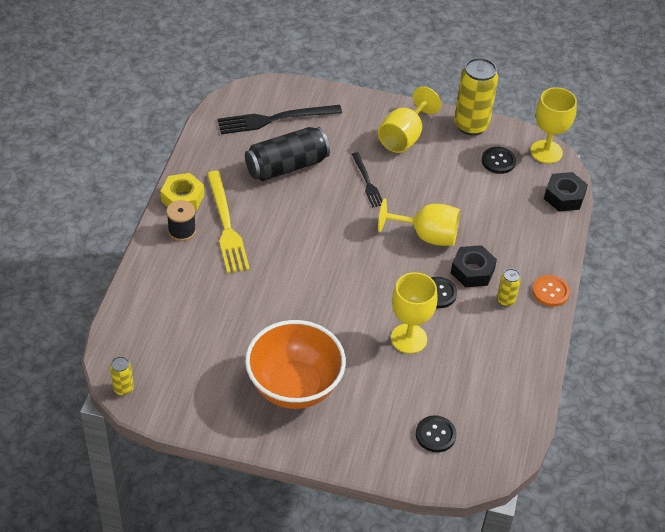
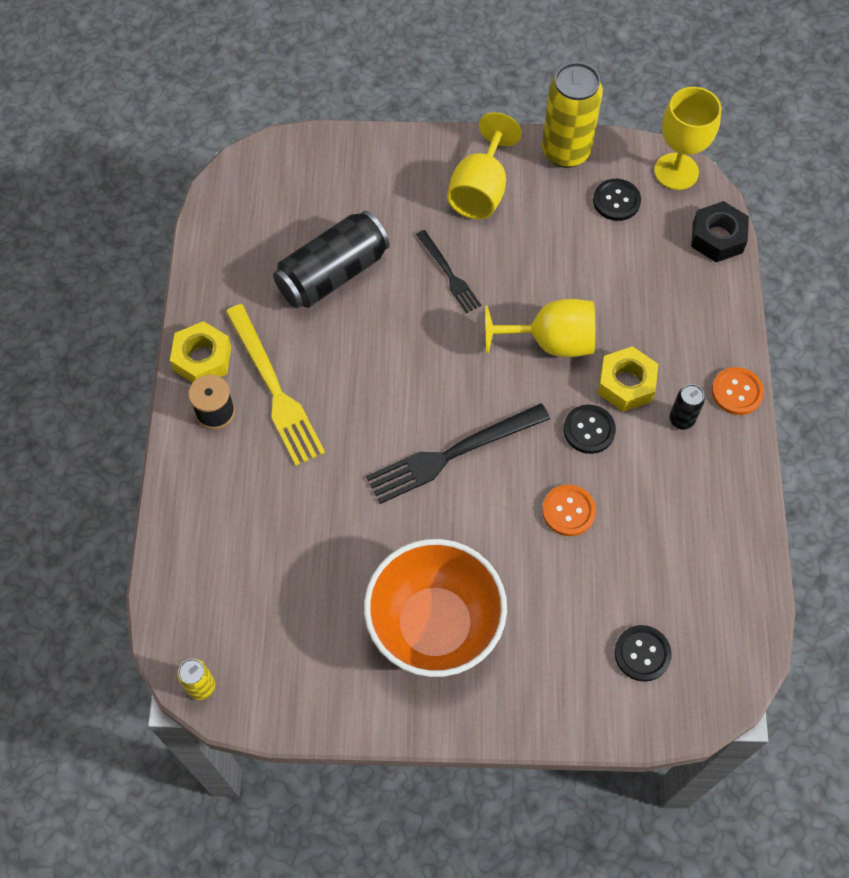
camera: 10 degrees left, 15 degrees up
(275, 119) = (296, 201): black fork -> black fork (452, 454)
(409, 338) = (568, 511): yellow goblet -> orange button
(472, 271) = (626, 384): black nut -> yellow nut
(506, 300) = (681, 419): yellow can -> black can

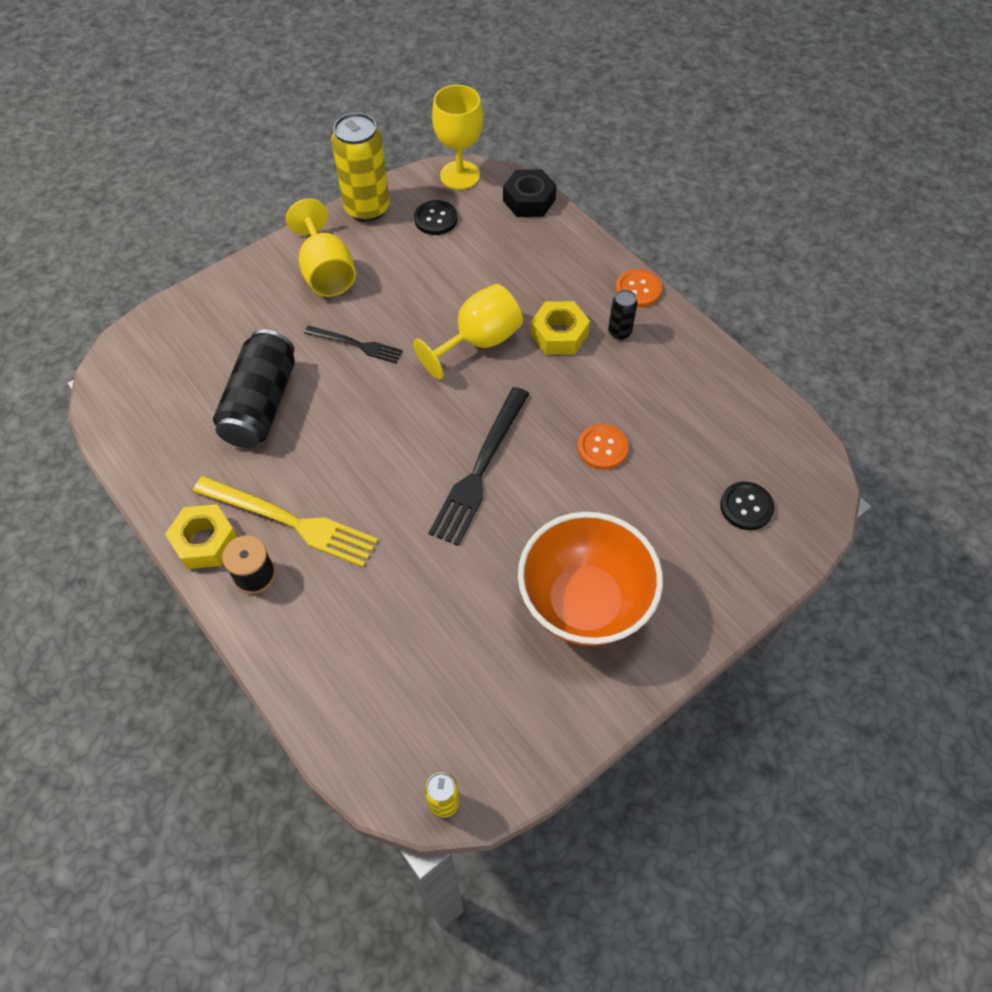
camera: 40 degrees left, 5 degrees down
(589, 430) = (563, 382): black button -> none

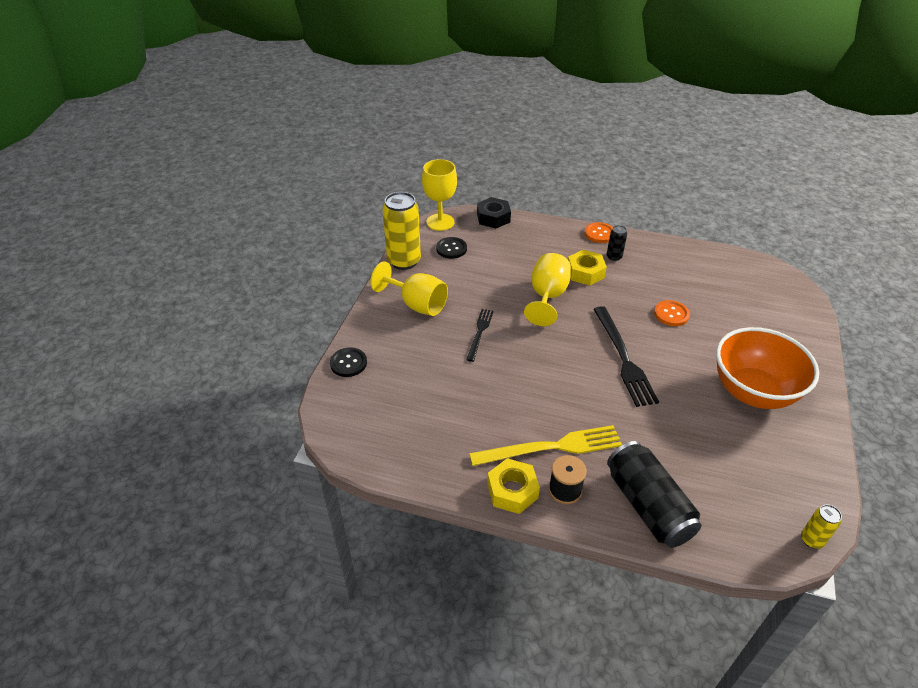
camera: 35 degrees left, 15 degrees down
(261, 404) = (457, 394): black can -> black can (648, 506)
(356, 344) = (479, 332): black fork -> black fork turned 60 degrees counterclockwise
(746, 507) = (767, 304): black button -> black button (348, 363)

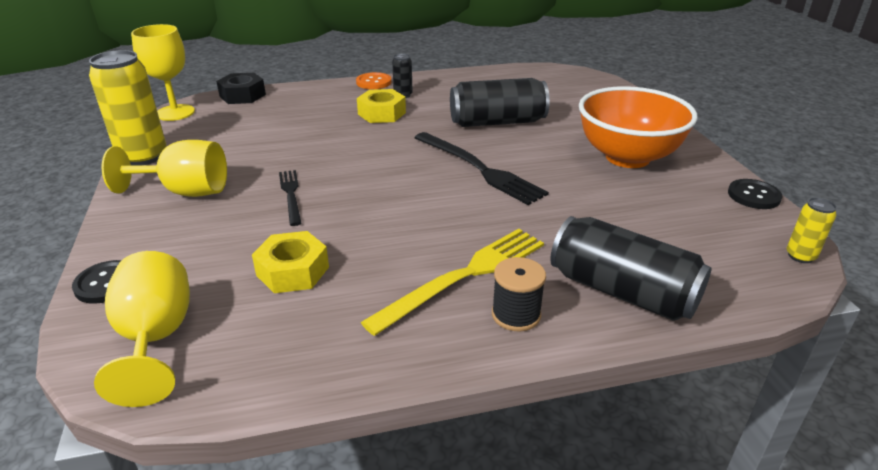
camera: 30 degrees left, 10 degrees down
(451, 249) = (204, 131): black button -> black button (753, 196)
(512, 491) = (449, 343): yellow nut -> yellow nut (292, 271)
(547, 297) = (353, 142): yellow goblet -> yellow goblet (156, 338)
(671, 314) = (497, 122): orange button -> black can

